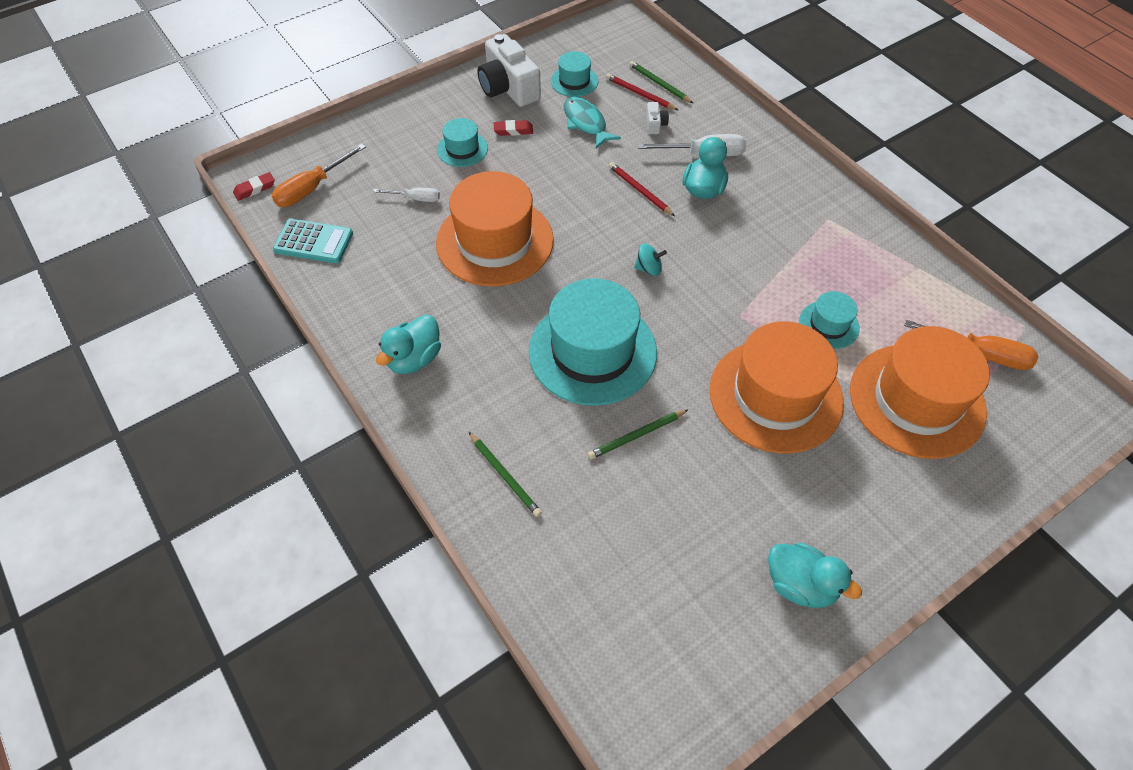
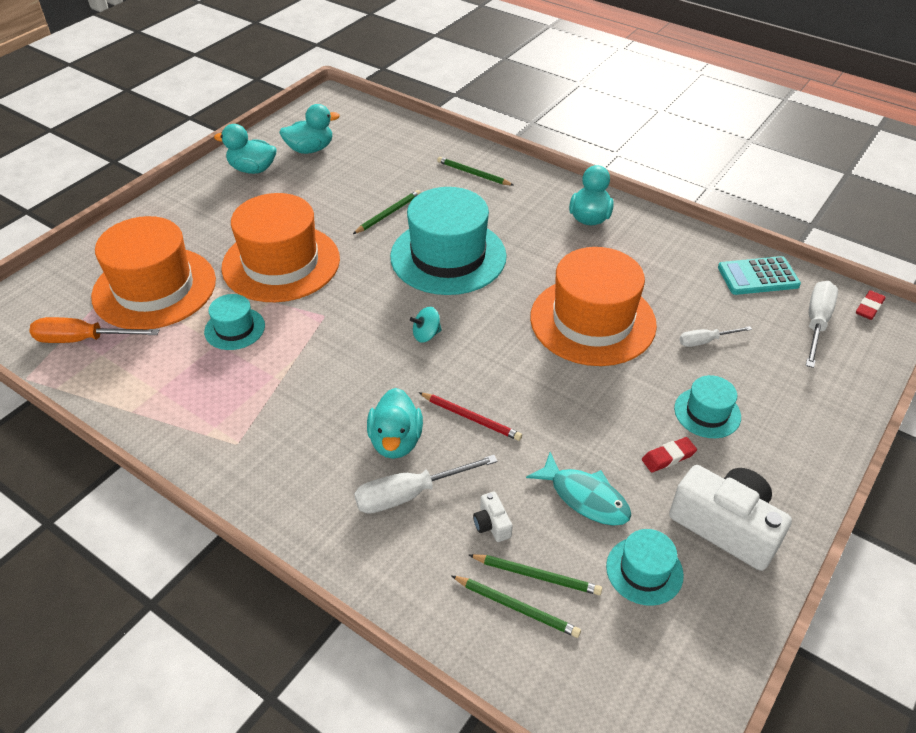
camera: 160 degrees right, 10 degrees down
(312, 188) = (816, 323): orange screwdriver -> white screwdriver
(640, 94) = (537, 575): red pencil -> green pencil
(710, 607) = (310, 149): none -> turquoise duck

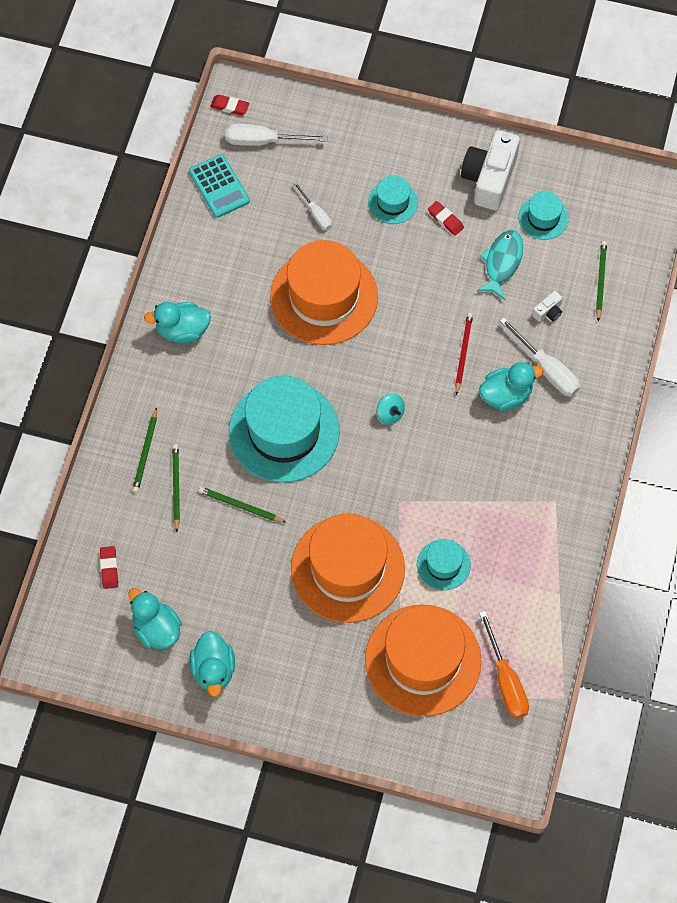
camera: 110 degrees left, 20 degrees up
(379, 137) = (109, 568): none -> red eraser
(537, 575) = (574, 275): green pencil -> green pencil (176, 487)

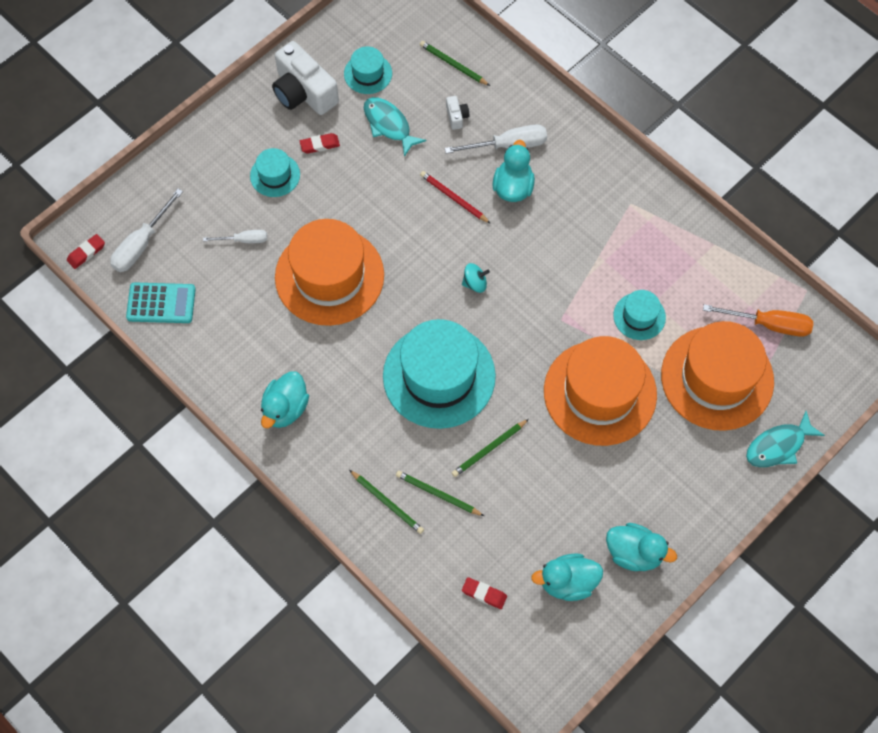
camera: 60 degrees left, 0 degrees up
(387, 744) = (778, 446): none -> turquoise fish

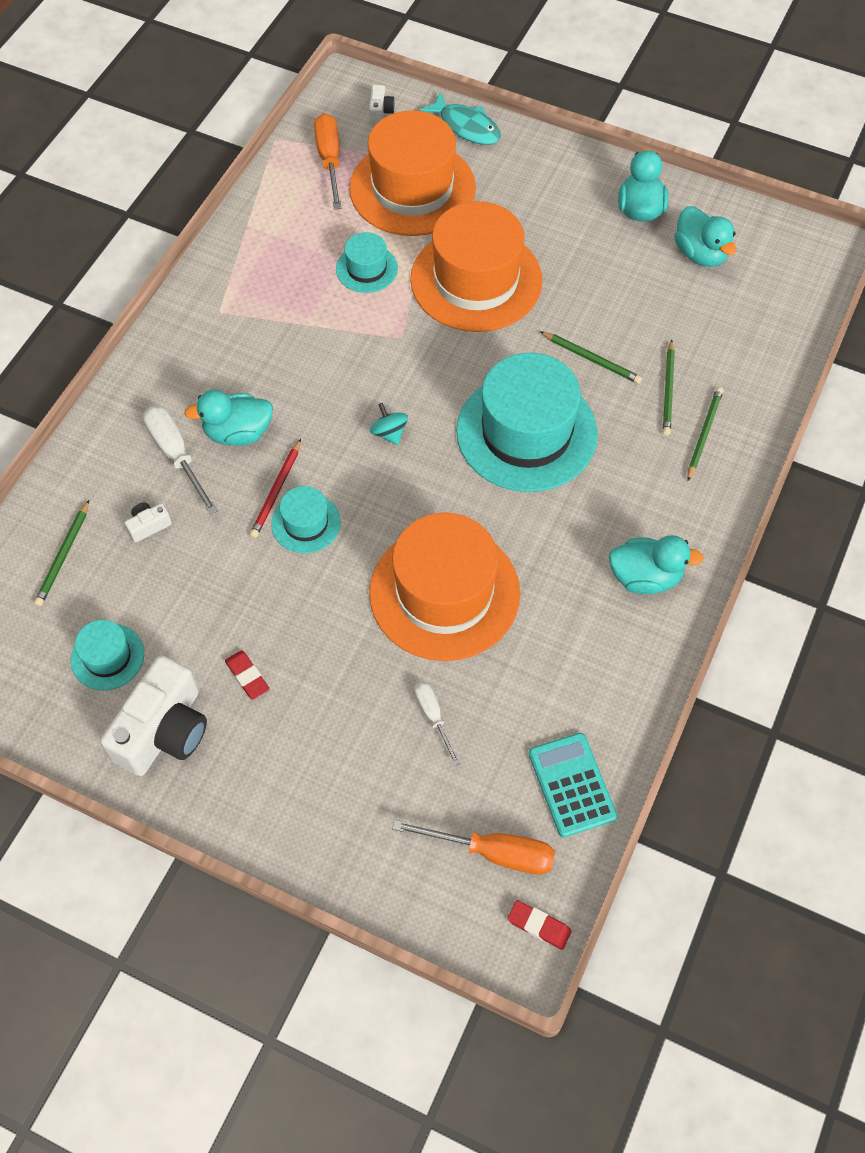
camera: 110 degrees left, 5 degrees down
(142, 244) = (493, 852): white screwdriver -> orange screwdriver
(275, 175) = (316, 716): turquoise hat -> turquoise hat (306, 523)
(389, 125) = (187, 601): turquoise fish -> none
(484, 594) = (753, 318): red eraser -> none
(817, 382) = (380, 111): none -> white camera

